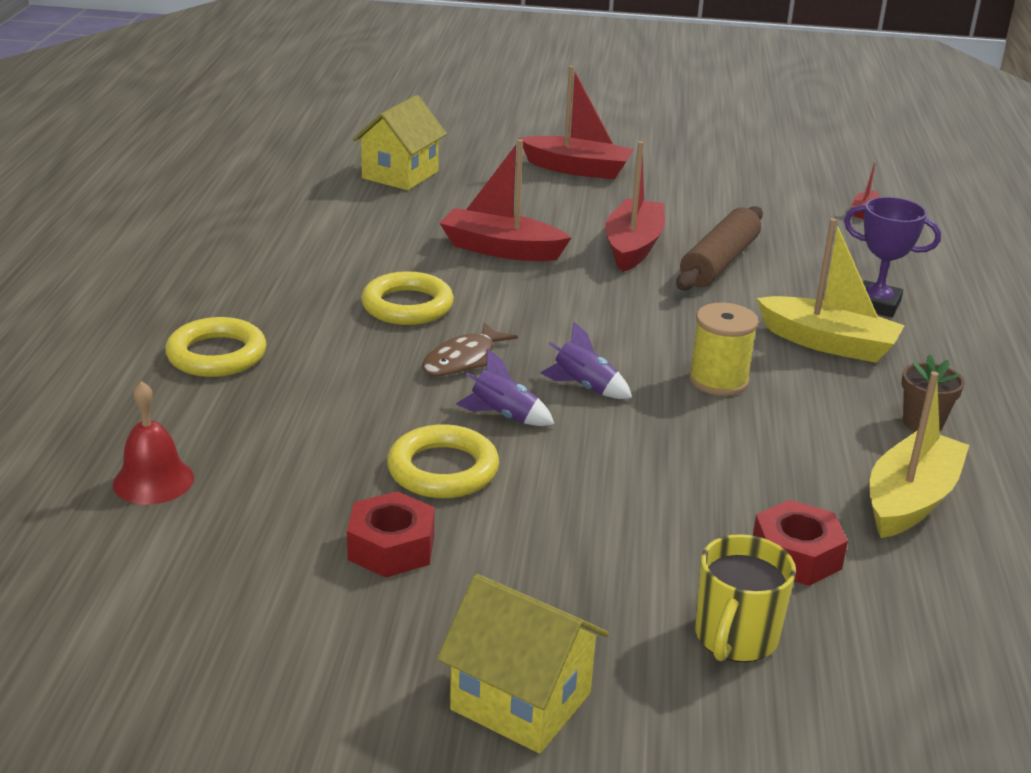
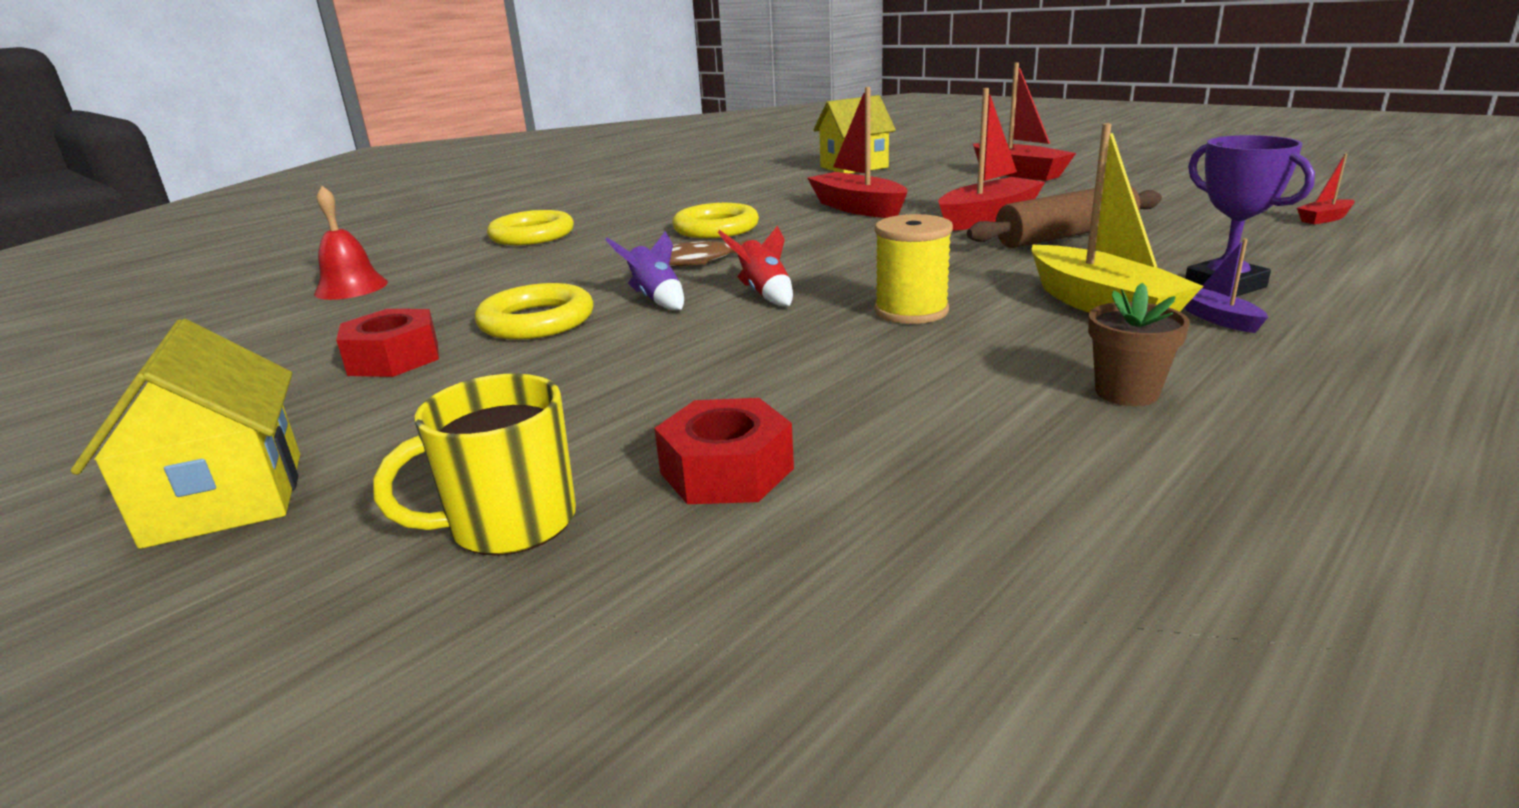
camera: 40 degrees right, 5 degrees down
(585, 387) = (764, 293): purple rocket -> red rocket
(905, 341) = (1219, 319): none -> purple boat
(910, 500) = (980, 461): yellow boat -> none

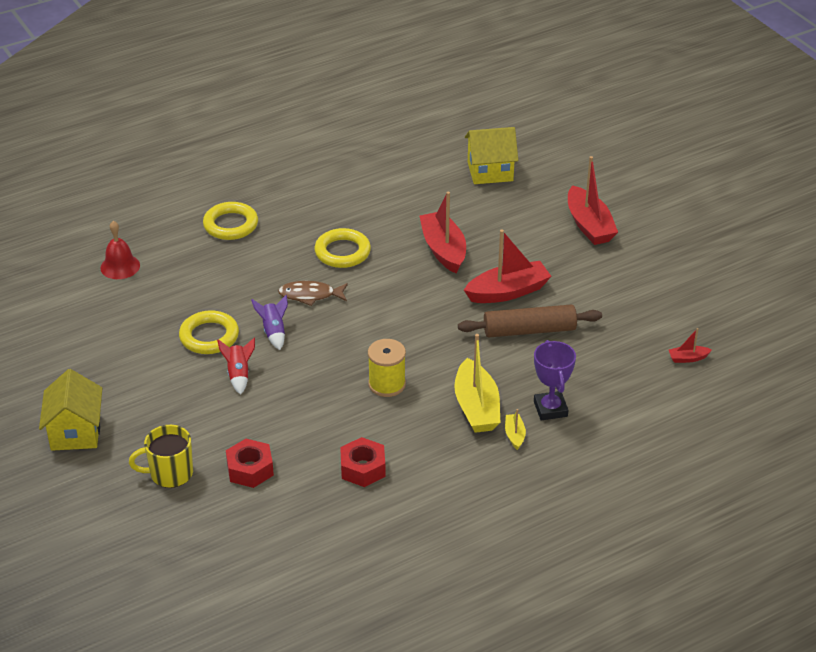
camera: 15 degrees right, 15 degrees up
(394, 358) = (138, 351): red nut -> red nut (363, 468)
(764, 293) = (329, 344): red rocket -> red rocket (239, 374)
(1126, 393) = (423, 471): brown flower pot -> none
(1219, 319) = (514, 435): purple boat -> yellow boat

